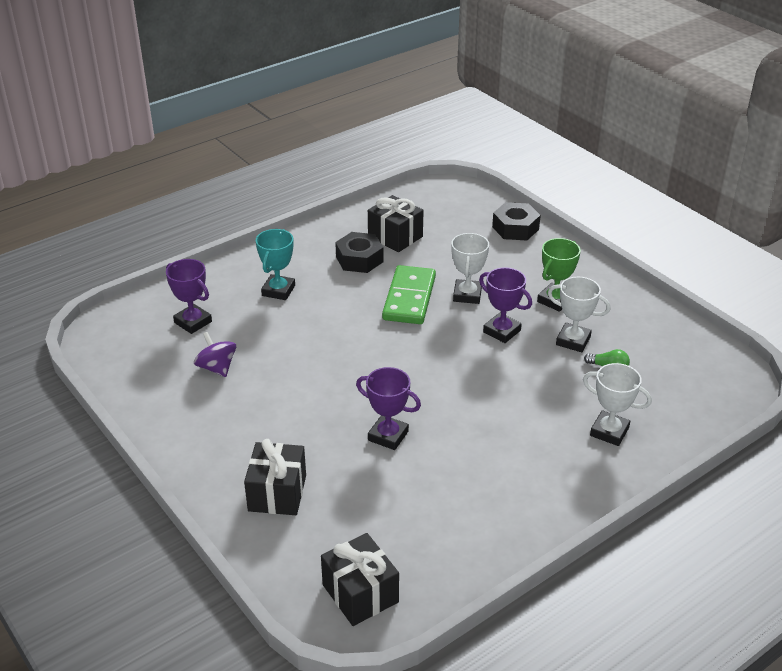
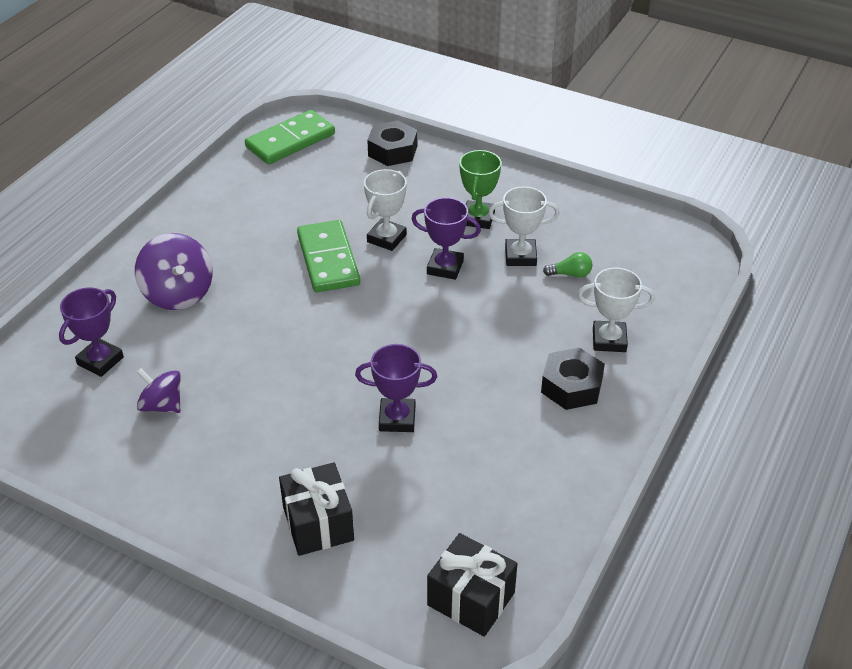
camera: 25 degrees left, 5 degrees up
(193, 322) = (100, 361): purple trophy -> purple trophy turned 75 degrees counterclockwise
(278, 290) = (178, 294): turquoise trophy -> purple spinning top
(359, 259) = (247, 231): black nut -> black nut (571, 386)
(395, 237) = (271, 195): black gift -> none
(436, 199) = (290, 141): none -> green domino
(467, 295) = (386, 238): white trophy -> white trophy turned 45 degrees clockwise

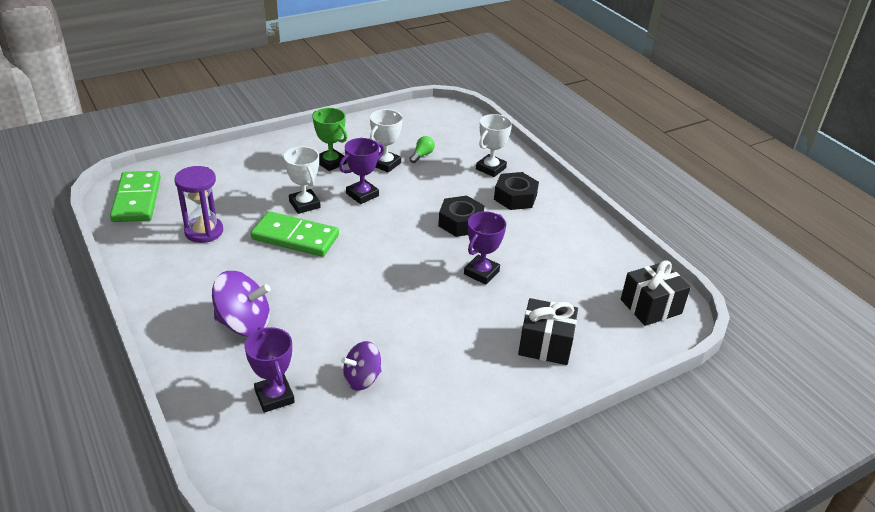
camera: 60 degrees left, 5 degrees down
(283, 202) = (204, 231): none -> purple hourglass
(392, 151) = (215, 163): black nut -> black nut (460, 222)

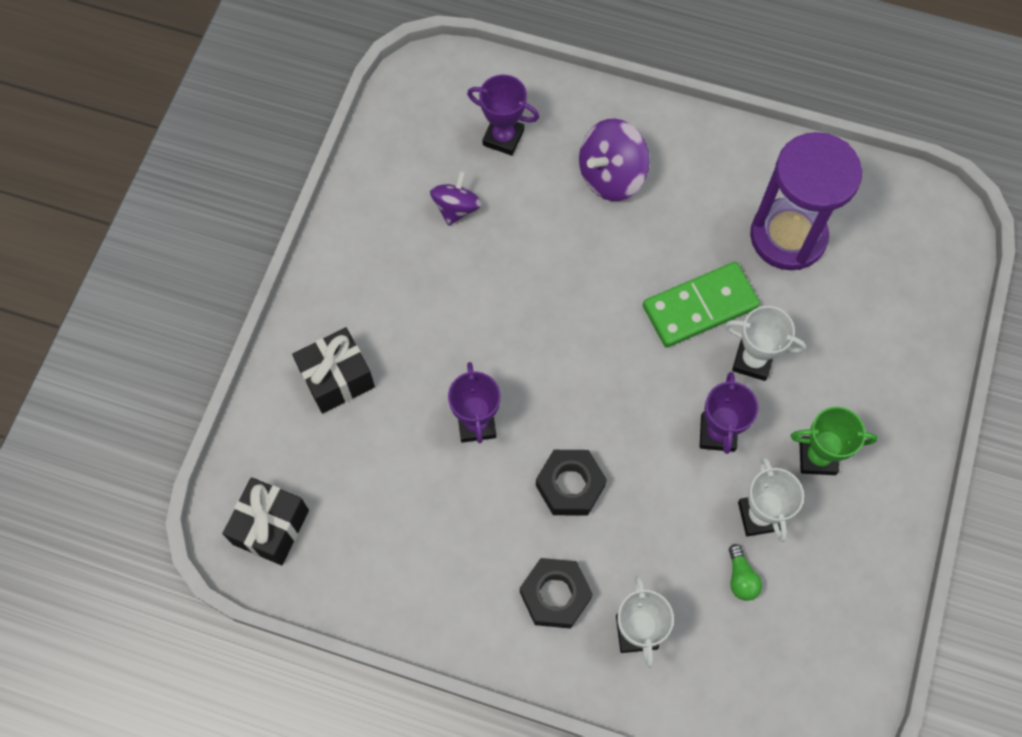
camera: 140 degrees right, 30 degrees up
(137, 199) = (906, 216): green domino -> none
(204, 231) = (788, 236): purple hourglass -> purple hourglass, size x1.56

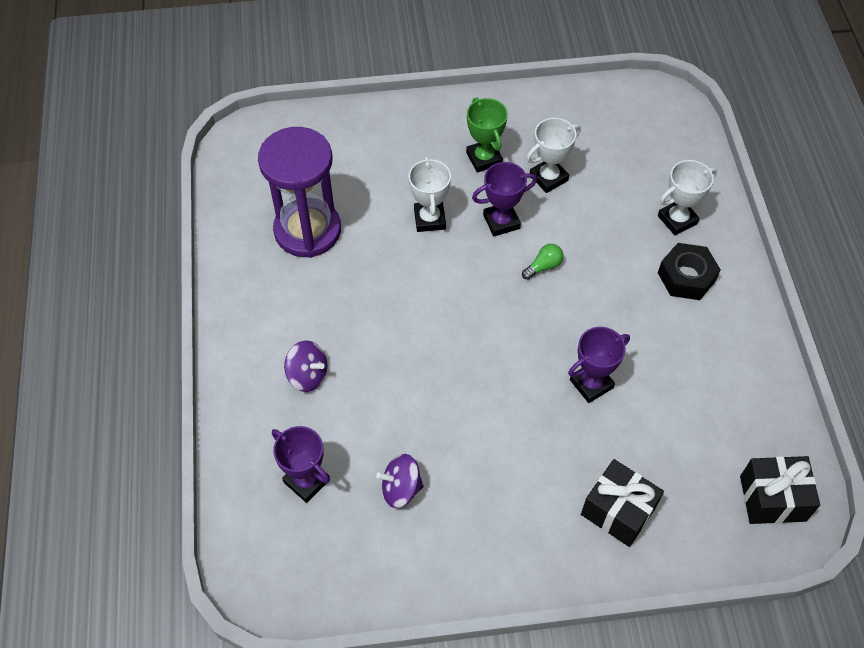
camera: 115 degrees left, 10 degrees down
(503, 138) = (306, 481): purple trophy -> purple trophy turned 45 degrees counterclockwise
(570, 486) = (600, 299): black nut -> none
(611, 176) = (308, 375): purple spinning top -> purple spinning top, size x0.66
(700, 306) = (401, 268): green domino -> none
(741, 578) = (599, 174): green light bulb -> green light bulb (543, 266)

